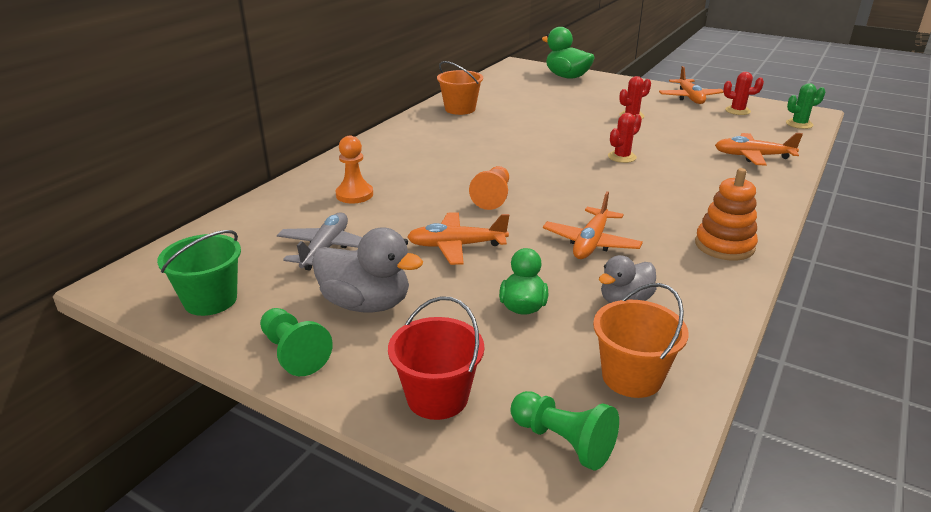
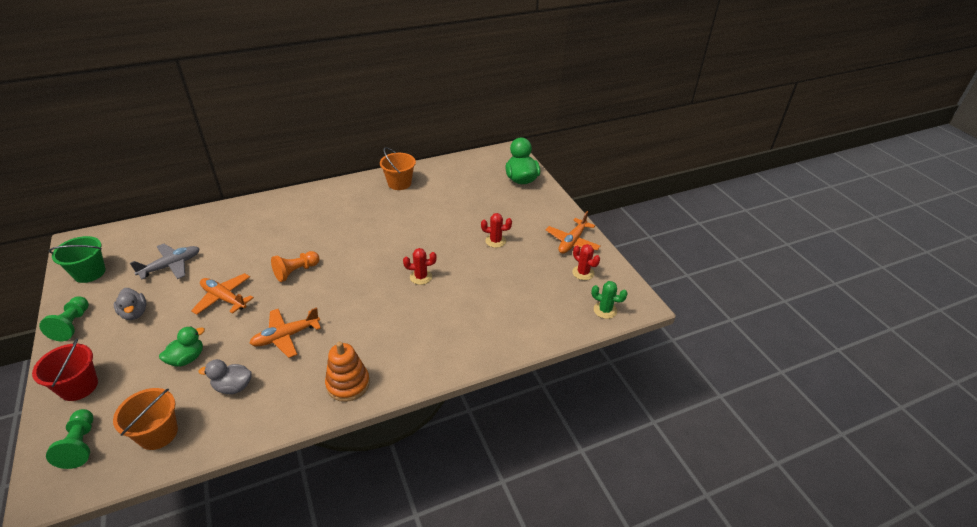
camera: 35 degrees right, 10 degrees up
(354, 194) = (238, 232): orange pawn -> none
(366, 304) = (134, 313): grey duck -> grey duck, size x0.64
(753, 156) = (507, 323): orange plane -> none

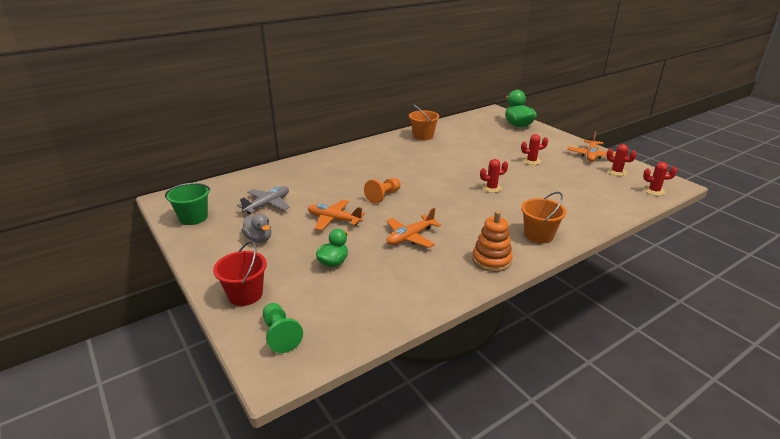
camera: 10 degrees left, 10 degrees down
(72, 325) = (204, 253): green pawn -> none
(158, 433) = (349, 316): orange bucket -> orange bucket (538, 235)
(233, 387) = (392, 275): grey duck -> none
(605, 310) = (654, 191): green cactus -> red cactus

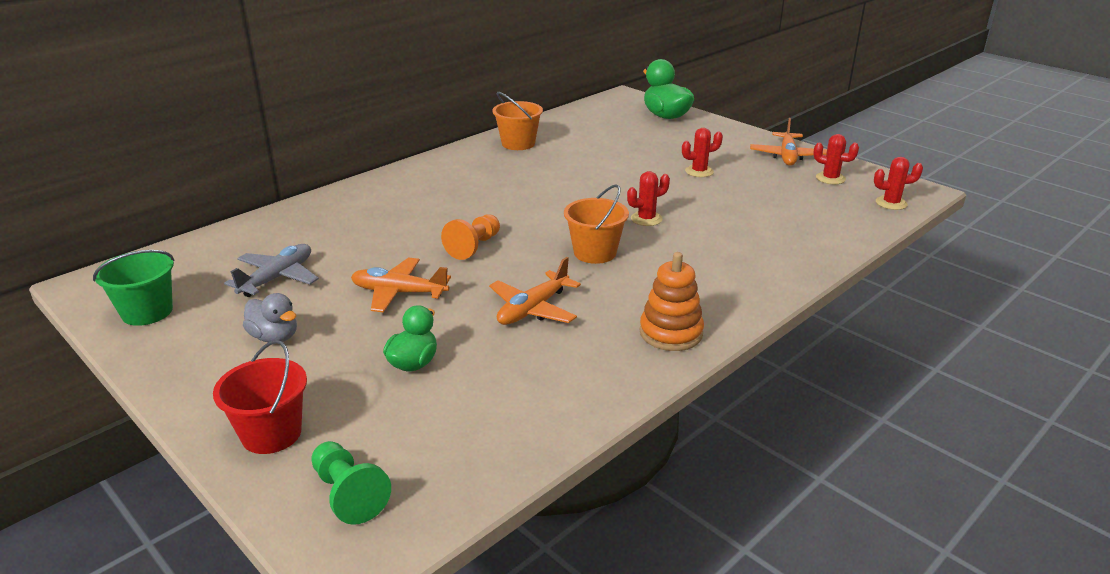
camera: 10 degrees left, 0 degrees up
(538, 235) = (735, 286): orange bucket -> orange bucket (595, 253)

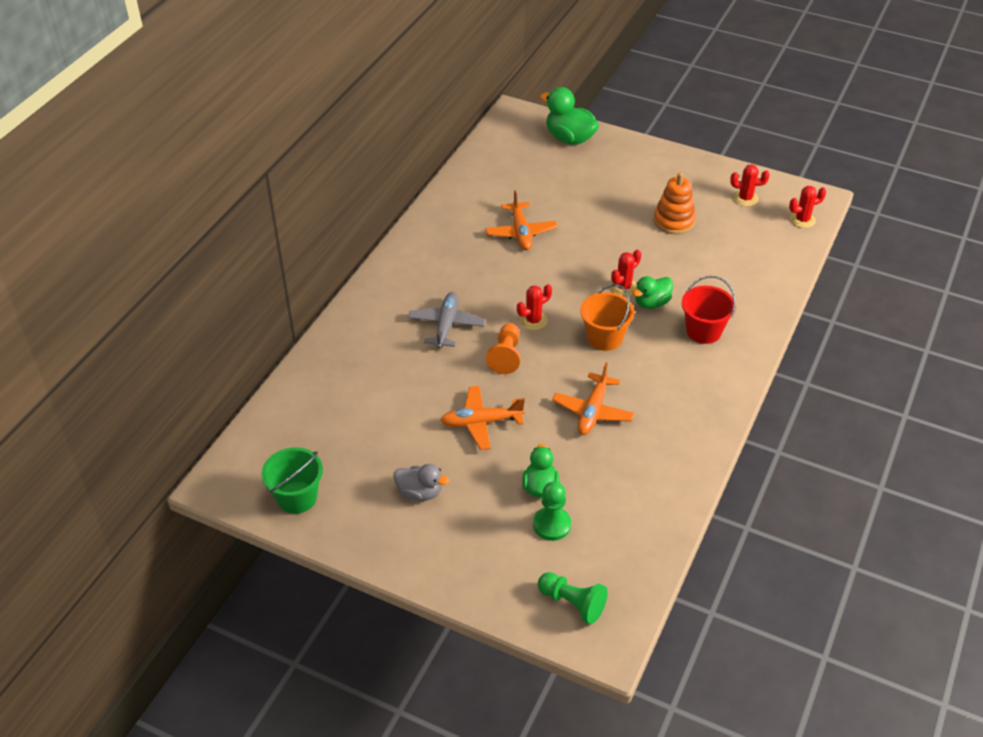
camera: 20 degrees left, 15 degrees up
(271, 434) = (486, 575): red bucket -> red bucket (703, 331)
(277, 278) = (372, 433): grey plane -> grey plane (446, 325)
(395, 403) = (552, 525): none -> green pawn
(518, 143) = (459, 211): orange bucket -> none
(669, 236) = (651, 303): none -> green duck
(671, 333) = (702, 407): orange stacking toy -> orange stacking toy (674, 221)
(699, 171) = (636, 214): red cactus -> red cactus (533, 320)
(787, 156) = (699, 175): orange plane -> orange plane (521, 232)

